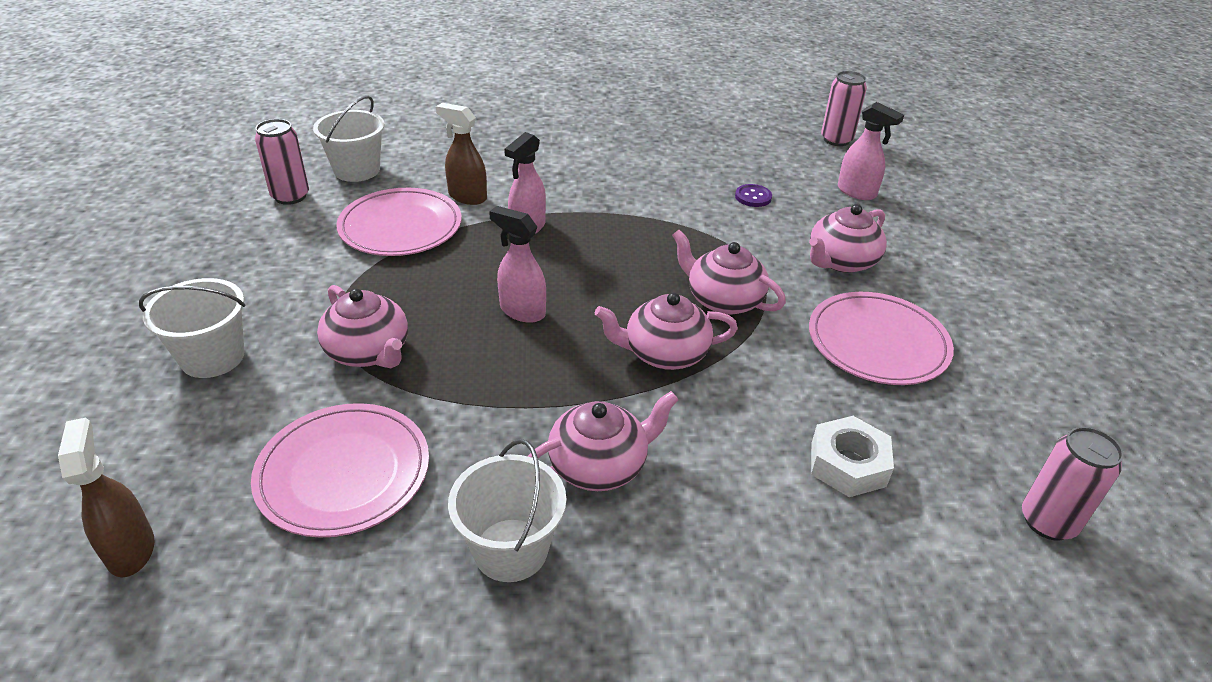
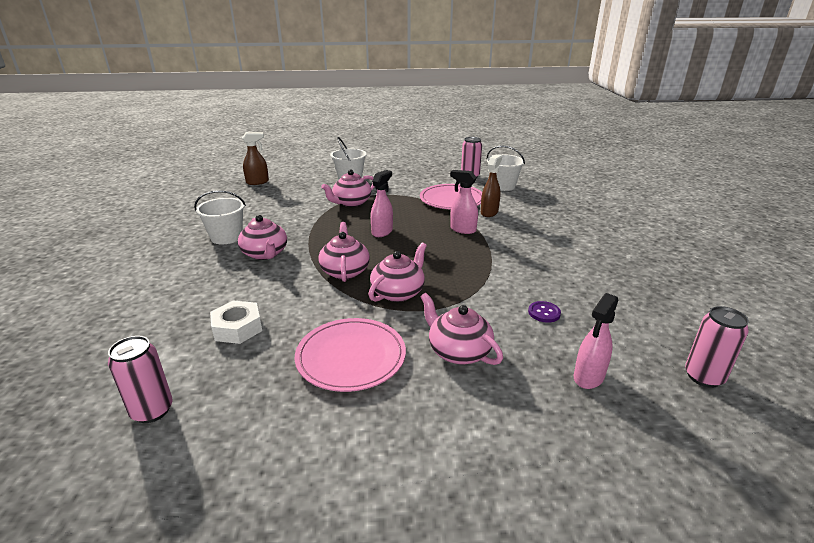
camera: 90 degrees right, 10 degrees down
(343, 473) = (280, 206): pink plate -> none

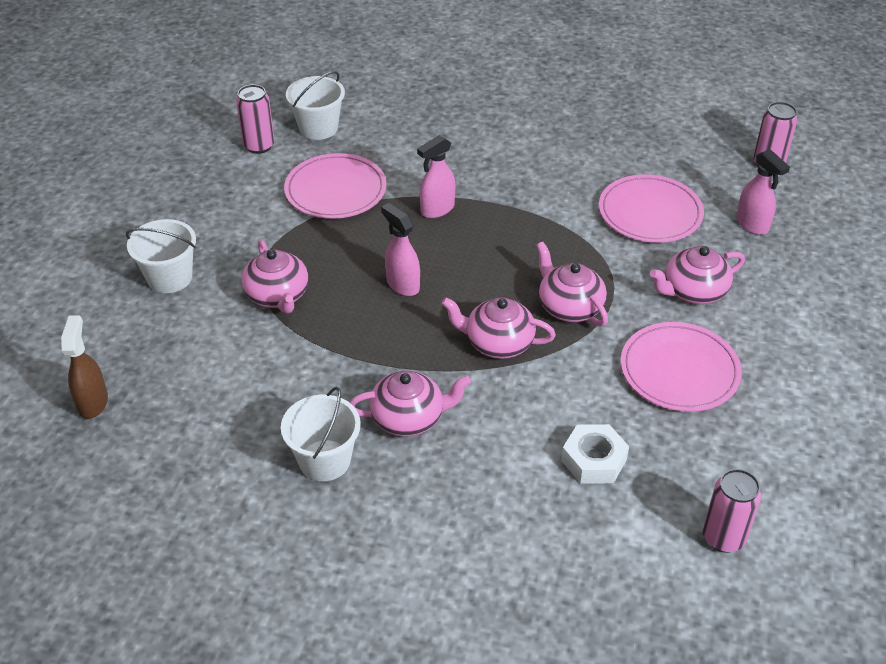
camera: 70 degrees left, 15 degrees up
(489, 212) = (399, 170): brown spray bottle -> none
(544, 313) = (650, 213): purple button -> pink plate

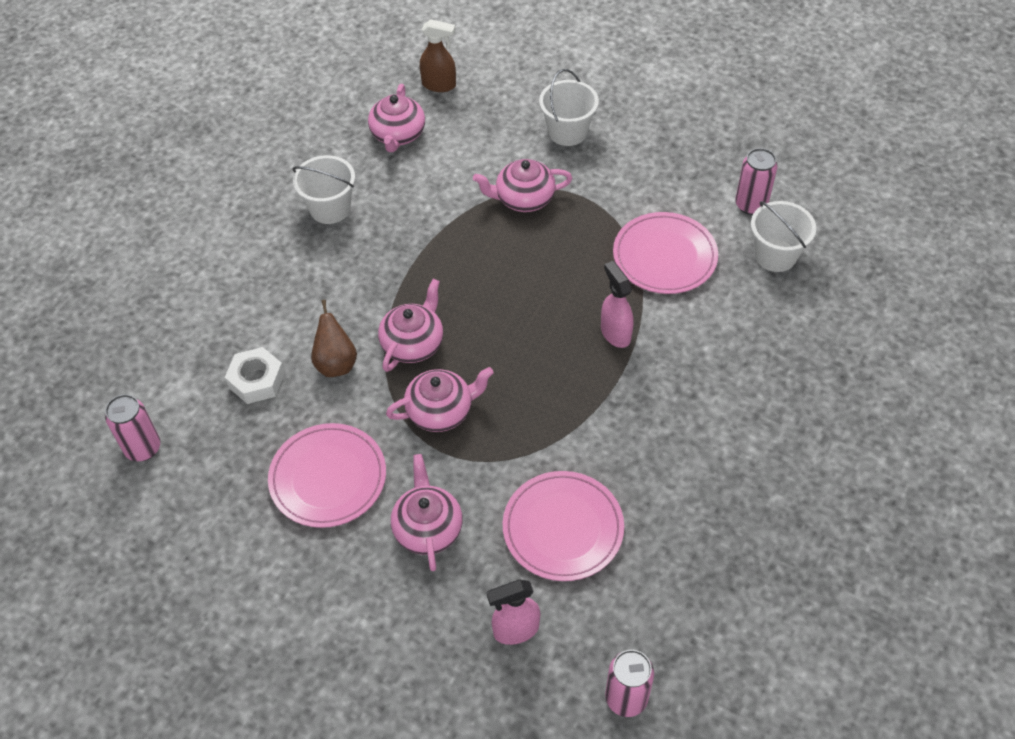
camera: 105 degrees right, 10 degrees up
(402, 284) = (511, 287): pink spray bottle -> none
(409, 418) = (351, 266): pink teapot -> pink teapot (398, 135)
(546, 398) = (336, 363): none -> brown pear

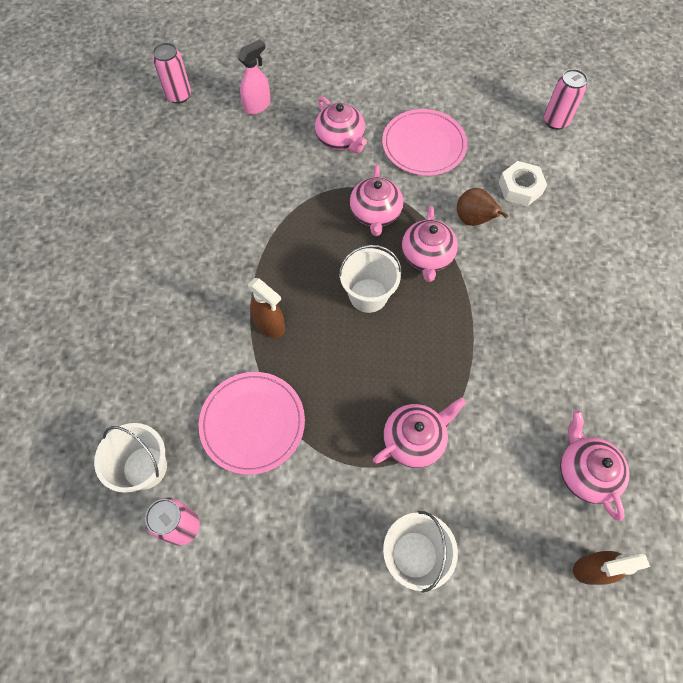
camera: 155 degrees right, 10 degrees up
(330, 208) = (582, 355): white bucket -> white bucket (368, 295)
(441, 411) = (375, 214): pink teapot -> pink teapot turned 45 degrees counterclockwise
(563, 528) = (252, 168): pink plate -> none
(615, 333) = (270, 325): pink spray bottle -> brown spray bottle

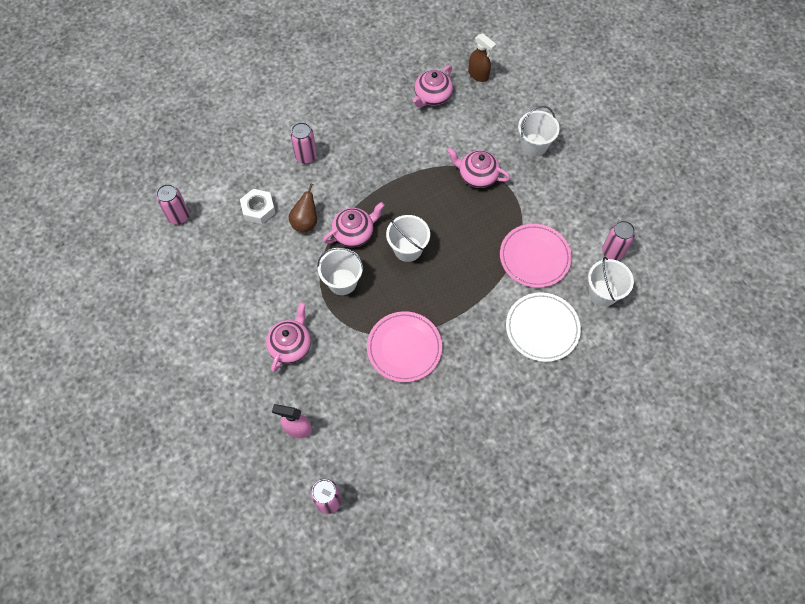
camera: 125 degrees left, 0 degrees up
(166, 365) = (542, 328): none -> white plate
(270, 325) = (471, 289): brown spray bottle -> none
(375, 214) = (342, 282): pink teapot -> white bucket
(424, 145) = (259, 286): pink plate -> pink plate (404, 348)
(567, 267) = (306, 156): none -> pink can

